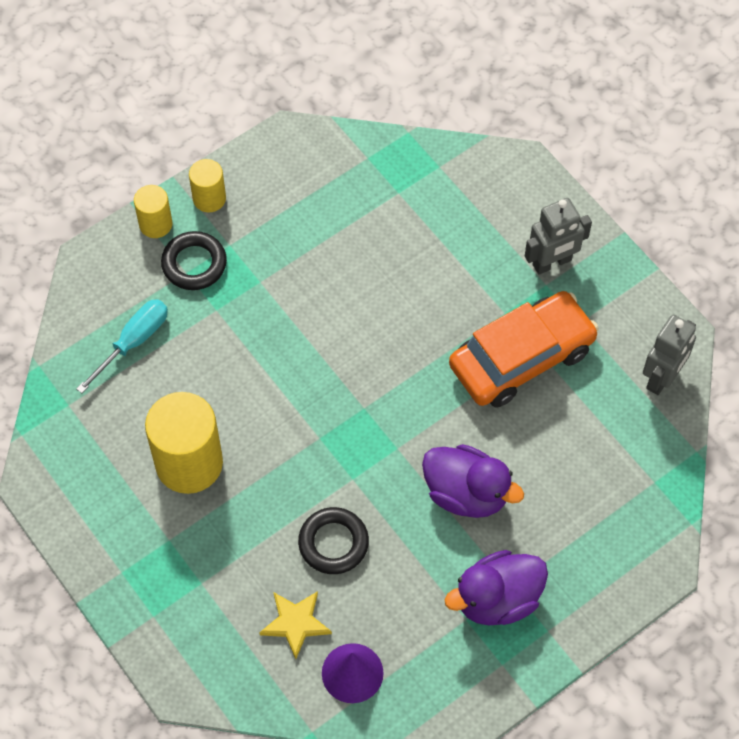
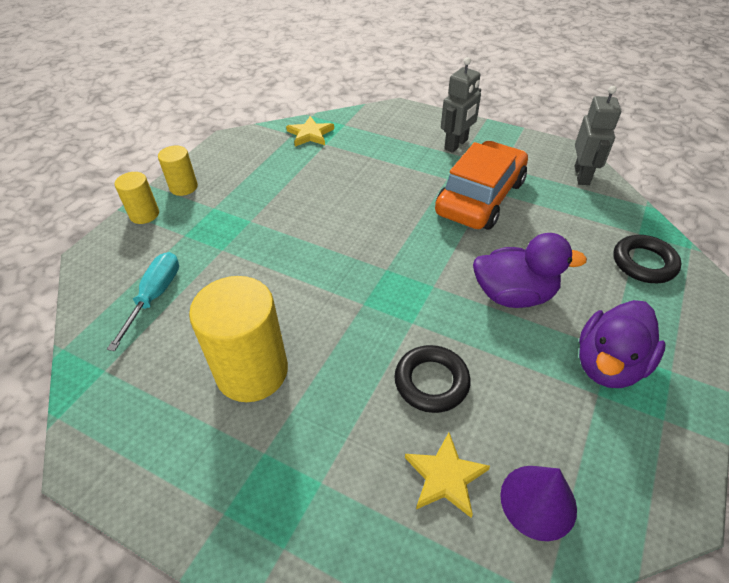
camera: 25 degrees left, 15 degrees down
(194, 264) = (189, 227): black ring -> black ring (644, 263)
(388, 167) = (310, 134): none -> yellow star

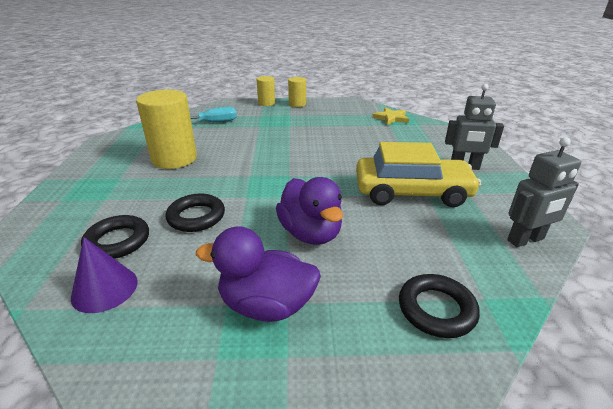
camera: 60 degrees right, 15 degrees down
(445, 477) = (117, 241): yellow star -> black ring
(480, 197) = (412, 192): orange car -> yellow car

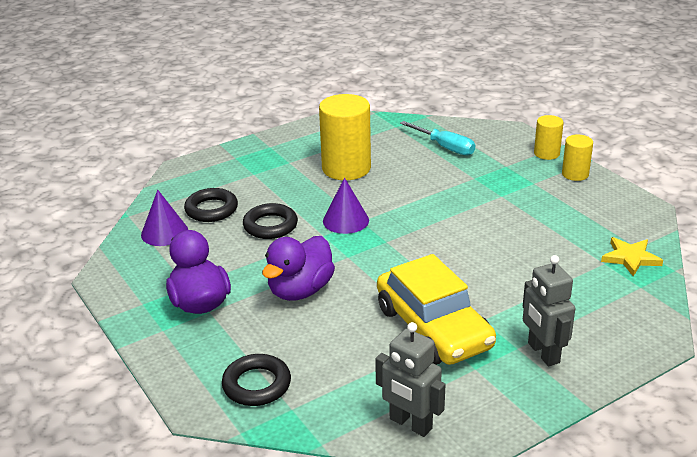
camera: 60 degrees right, 0 degrees up
(241, 181) = (345, 220): none -> purple cone

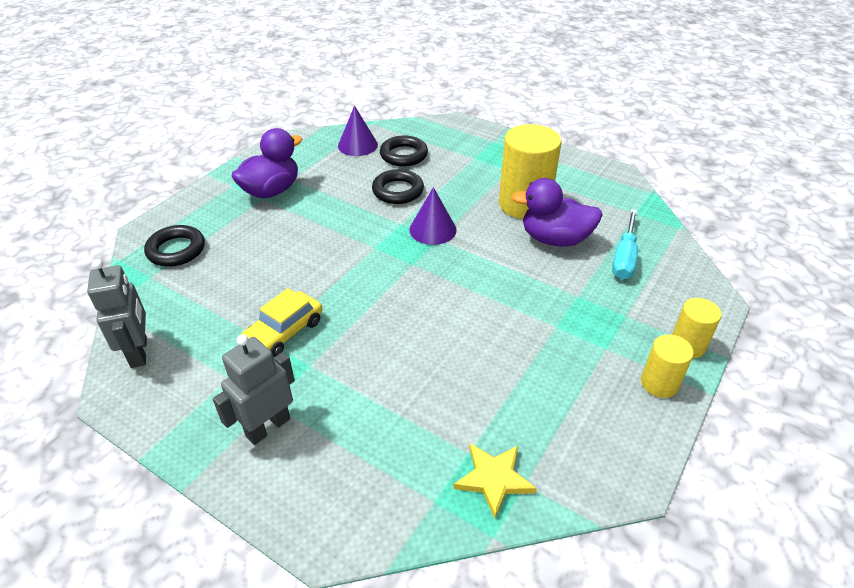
camera: 65 degrees right, 10 degrees up
(300, 290) = (309, 235): purple duck -> purple duck (555, 239)
(410, 424) = (139, 352): grey robot -> grey robot turned 150 degrees clockwise
(433, 328) = (284, 332): yellow car -> yellow car, size x0.58

